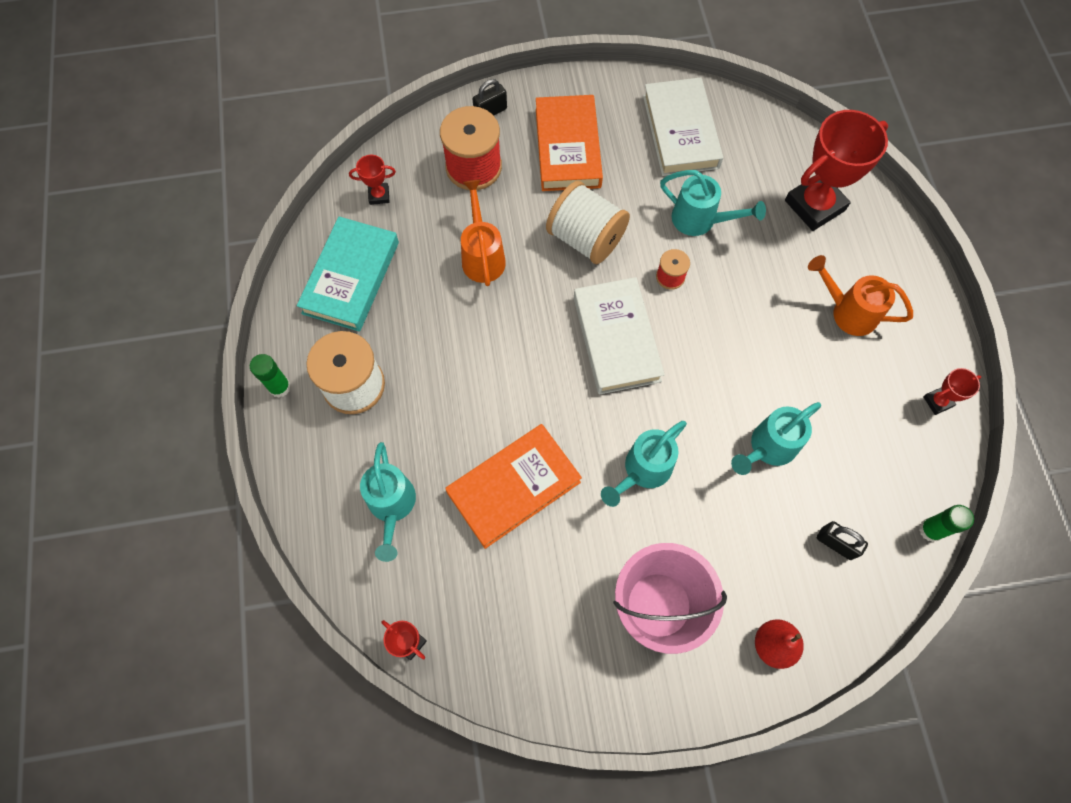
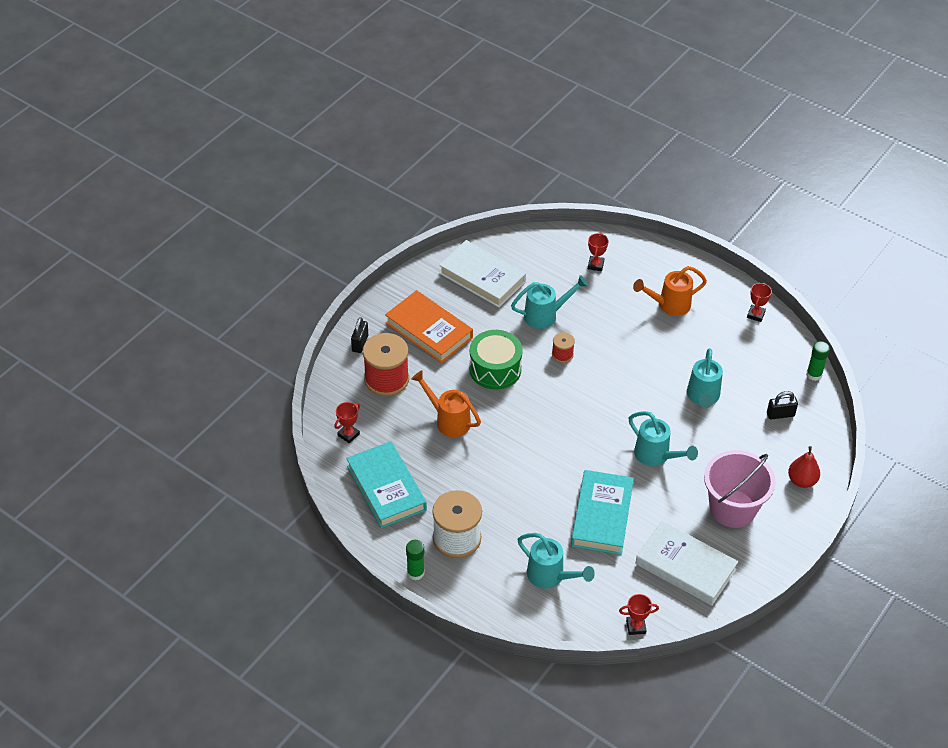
camera: 45 degrees left, 20 degrees down
(513, 487) = (601, 516): orange book -> turquoise book
(586, 238) = (495, 369): white spool -> green drum
(616, 339) = (570, 406): white book -> white book (685, 567)
(643, 471) = (656, 456): turquoise watering can -> turquoise watering can turned 45 degrees counterclockwise
(814, 205) = (595, 265): red trophy -> red trophy, size x0.45

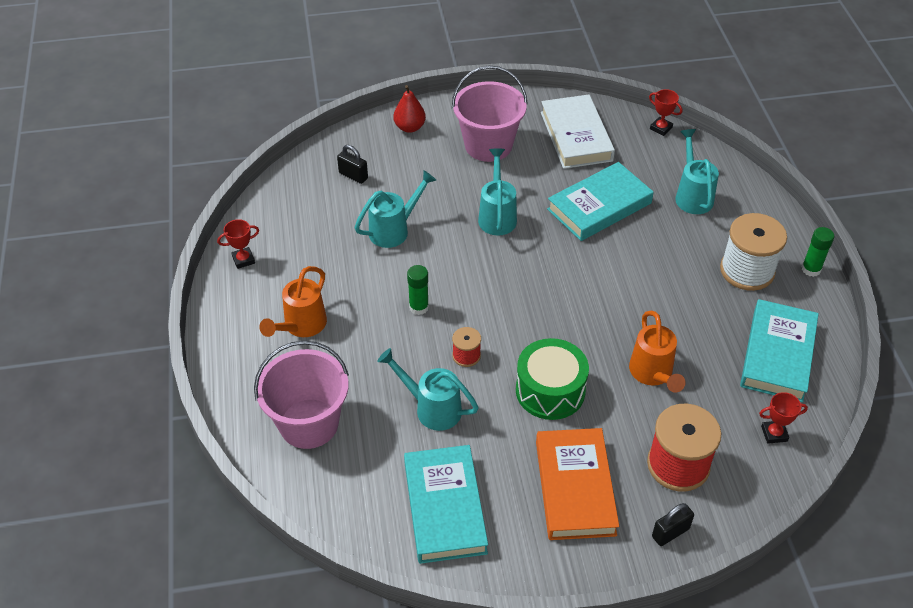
camera: 135 degrees left, 0 degrees up
(482, 277) = (444, 507): white book -> turquoise book
(595, 265) = (309, 423): red trophy -> pink bucket
(669, 305) = (301, 326): orange watering can -> orange watering can turned 90 degrees clockwise
(814, 374) = (279, 183): green glue stick -> green glue stick (419, 307)

